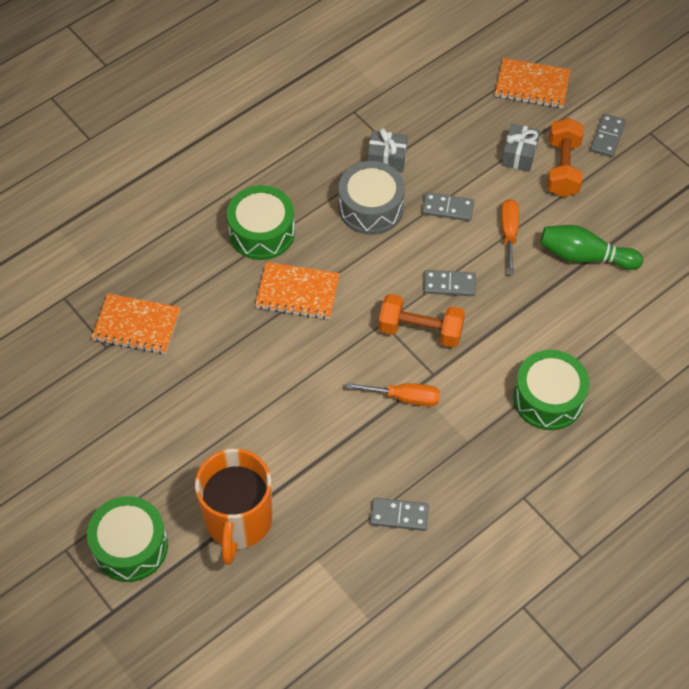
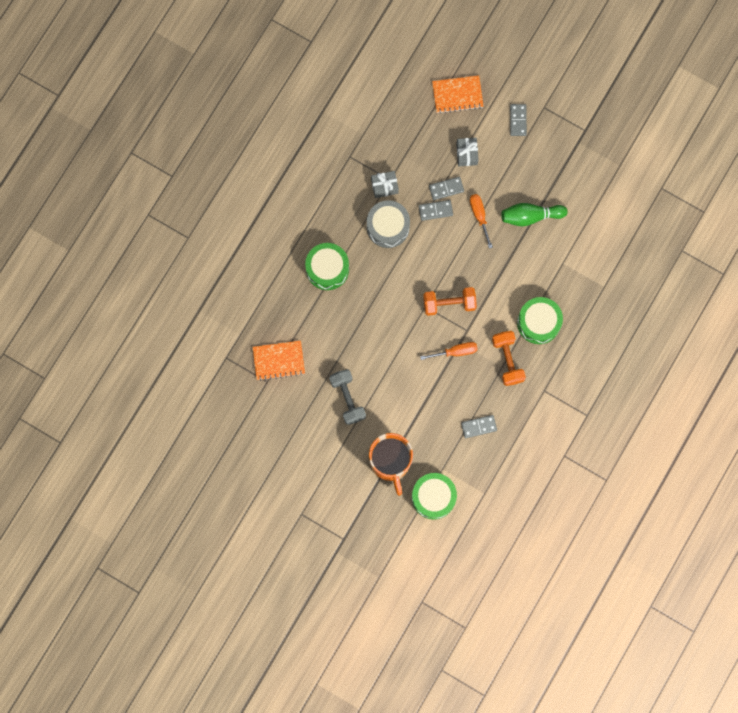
camera: 20 degrees left, 20 degrees up
(130, 546) = (336, 499): green drum -> green drum (433, 497)
(213, 408) = (347, 399): none -> grey dumbbell
(297, 292) = (366, 303): orange notebook -> none
(449, 285) = (455, 266): grey domino -> grey domino (446, 189)
(563, 168) = (497, 155): orange dumbbell -> orange dumbbell (507, 360)

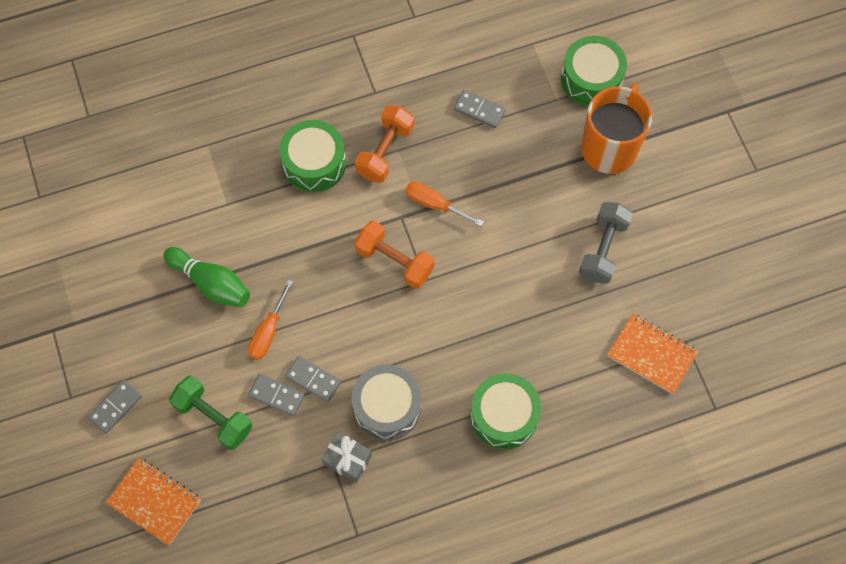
camera: 140 degrees left, 10 degrees down
(466, 154) = (214, 417): grey gift -> green dumbbell

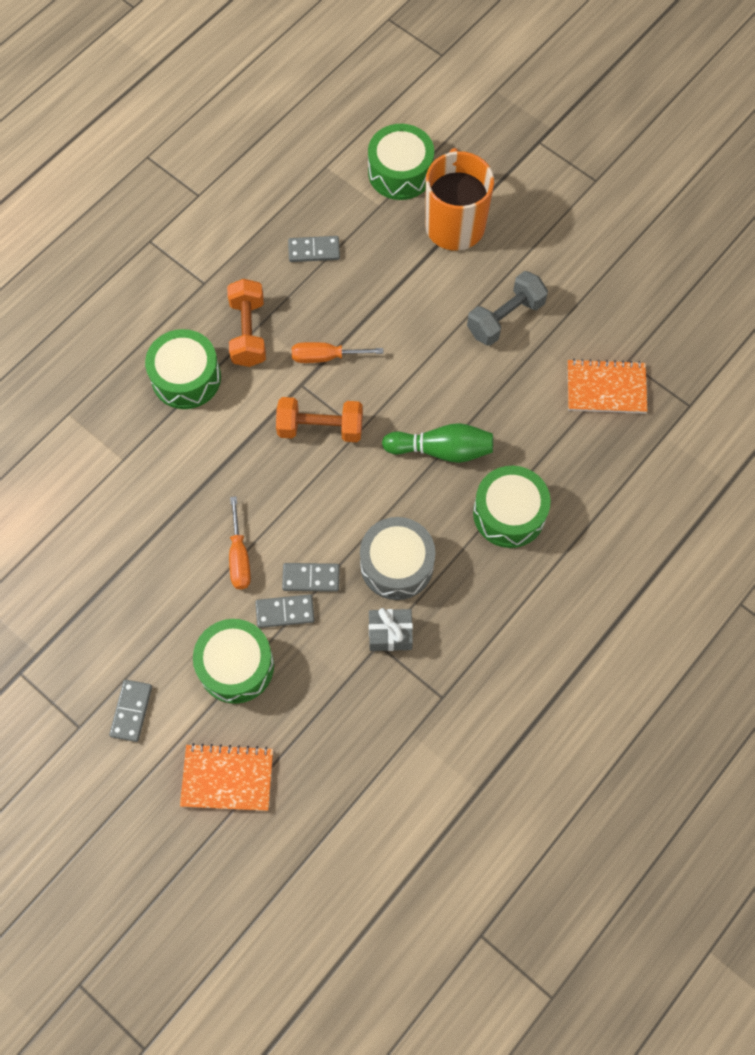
camera: 30 degrees left, 0 degrees up
(211, 283) = (154, 542): green bowling pin -> green bowling pin (442, 450)
(214, 417) = (236, 666): green dumbbell -> green drum
(603, 249) = (505, 318): grey dumbbell -> grey dumbbell turned 60 degrees clockwise

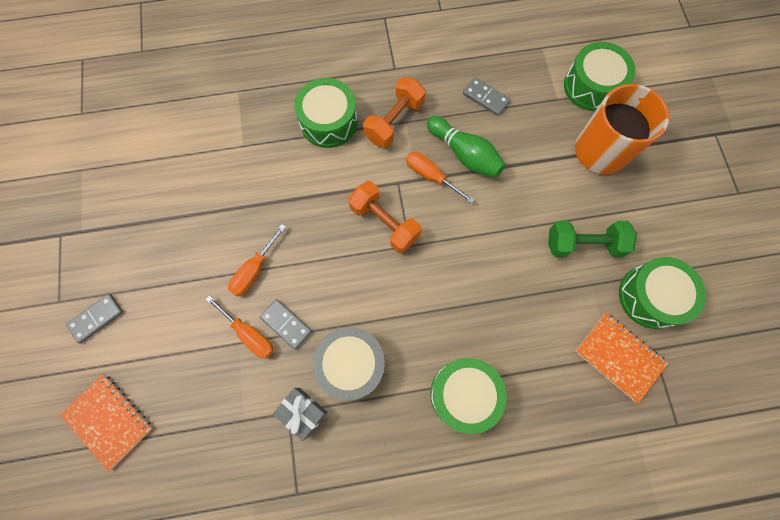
camera: 40 degrees right, 5 degrees up
(236, 666) = (185, 345): green drum -> green drum (651, 296)
(285, 612) = (249, 334): grey domino -> orange screwdriver
(442, 450) = (455, 305): green bowling pin -> green bowling pin (464, 154)
(505, 318) = (583, 244): grey dumbbell -> green dumbbell

